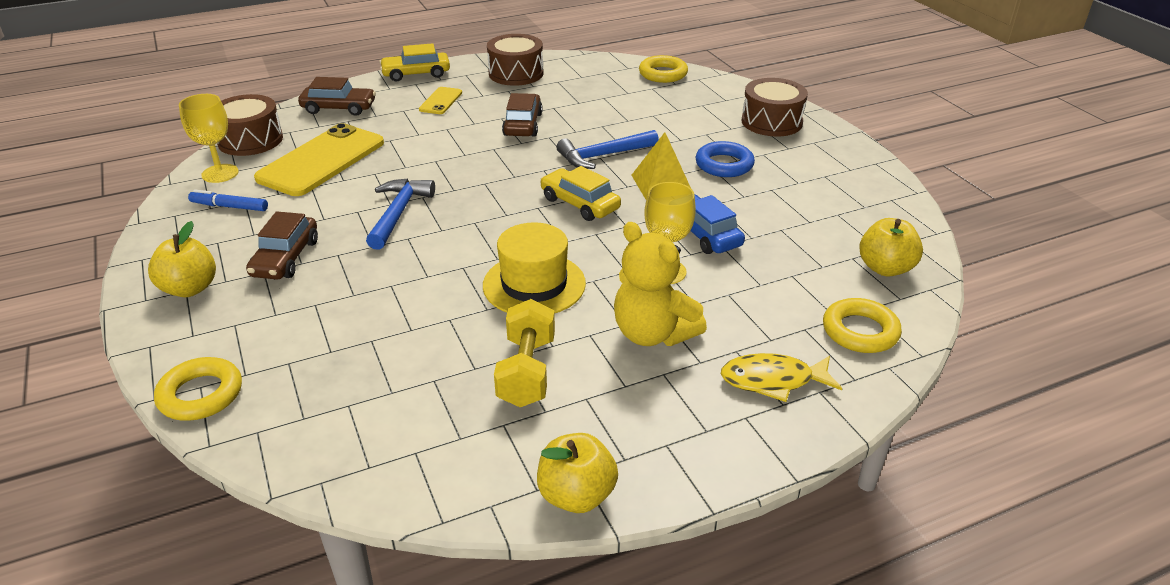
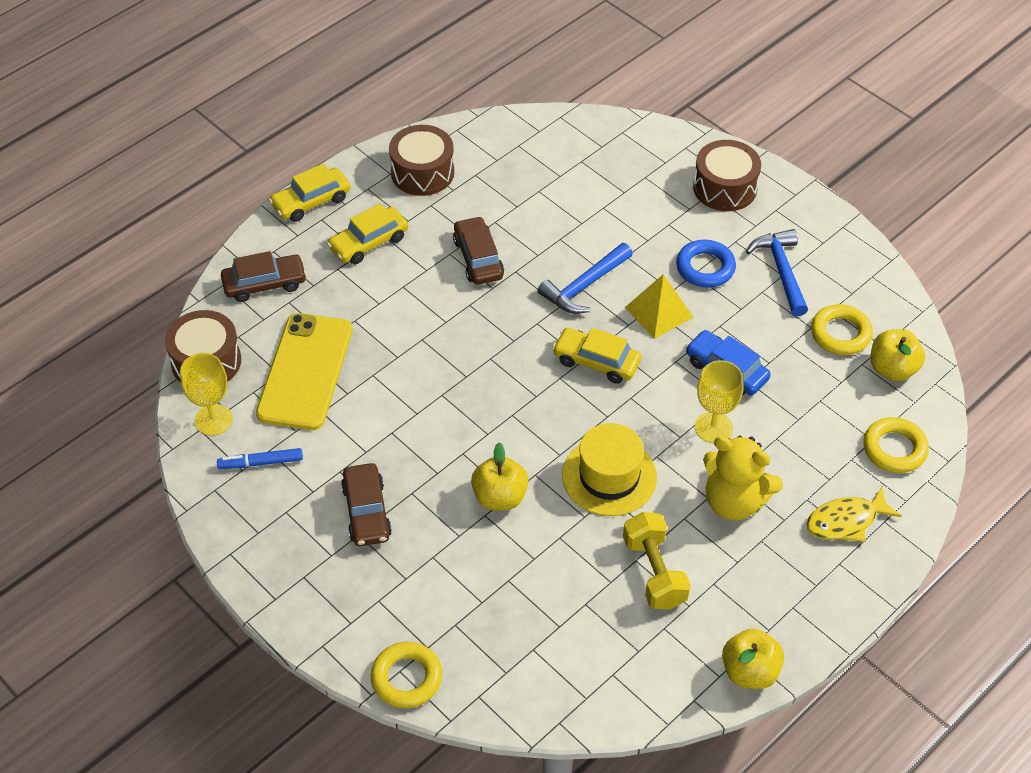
camera: 20 degrees left, 15 degrees up
(190, 288) = (306, 574): yellow apple -> yellow apple (500, 497)
(398, 213) = (433, 424): blue hammer -> blue hammer (781, 271)
(441, 101) = (368, 242): yellow phone -> yellow car
(663, 74) = (581, 133): yellow ring -> yellow ring (840, 334)

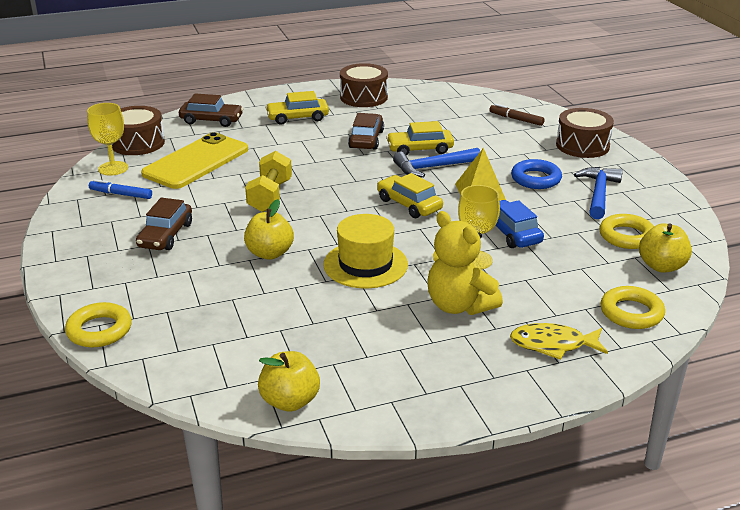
camera: 25 degrees right, 20 degrees down
(311, 201) = (278, 94): yellow car -> yellow car (420, 149)
(627, 159) = (516, 119): none -> brown marker
(654, 572) = (354, 328): yellow dumbbell -> yellow dumbbell (270, 196)
(750, 671) = (386, 415): yellow apple -> yellow apple (290, 401)

